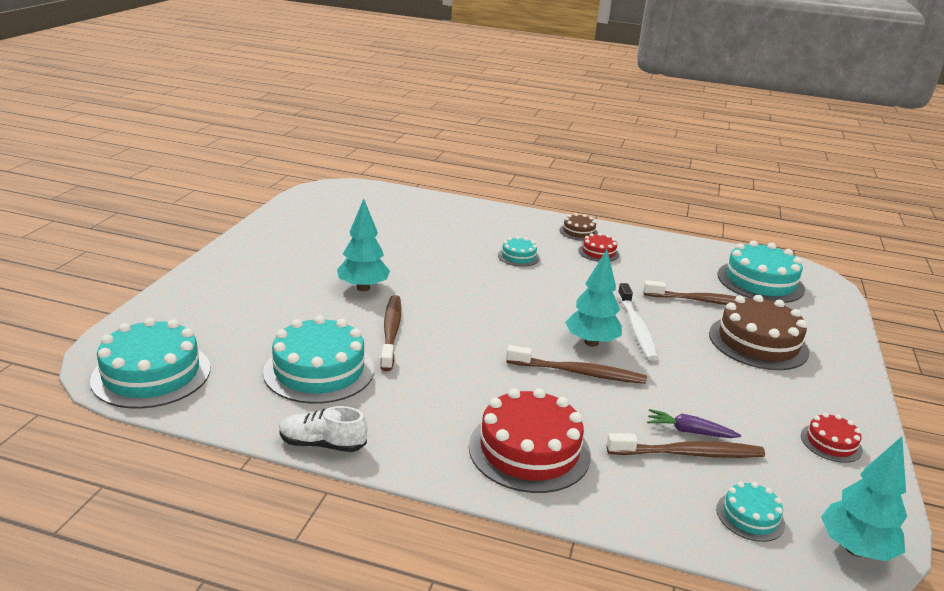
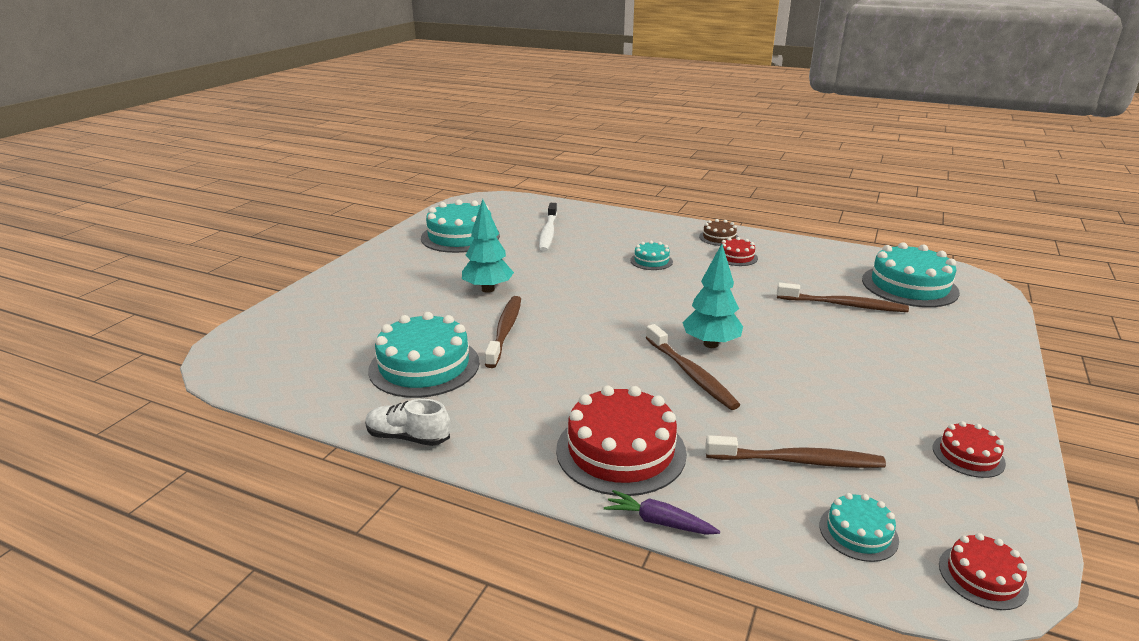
camera: 10 degrees right, 0 degrees up
(151, 374) = (264, 366): turquoise cake -> turquoise cake (460, 236)
(578, 373) = (691, 374): brown toothbrush -> brown toothbrush turned 45 degrees clockwise
(636, 328) = (762, 330): white toothbrush -> white toothbrush (548, 233)
(689, 431) = (802, 437): purple carrot -> purple carrot (658, 522)
(758, 342) = (897, 347): brown cake -> none
(855, 549) = (982, 576): turquoise tree -> red cake

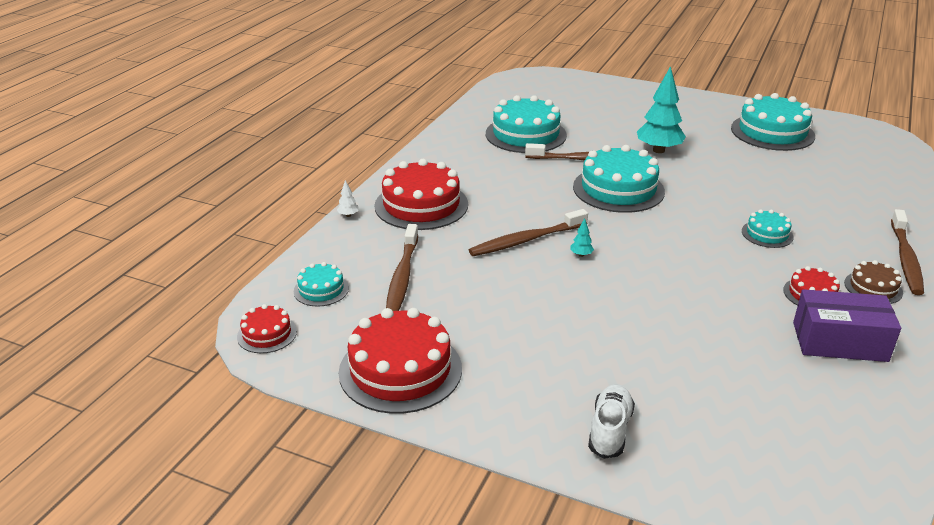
camera: 90 degrees right, 5 degrees up
(408, 437) = (441, 136): white shoe -> white shoe (610, 430)
(548, 233) = (812, 175): white toothbrush -> none
(658, 522) = (348, 215): purple carrot -> white tree
(710, 344) = (581, 255): turquoise tree -> turquoise tree, size x0.40
(792, 257) = (839, 341): none -> purple box
(843, 305) = (698, 358): brown toothbrush -> brown toothbrush (905, 259)
(909, 286) = (785, 434): turquoise cake -> turquoise cake (618, 189)
(968, 455) = (400, 370): red cake -> red cake, size x1.98

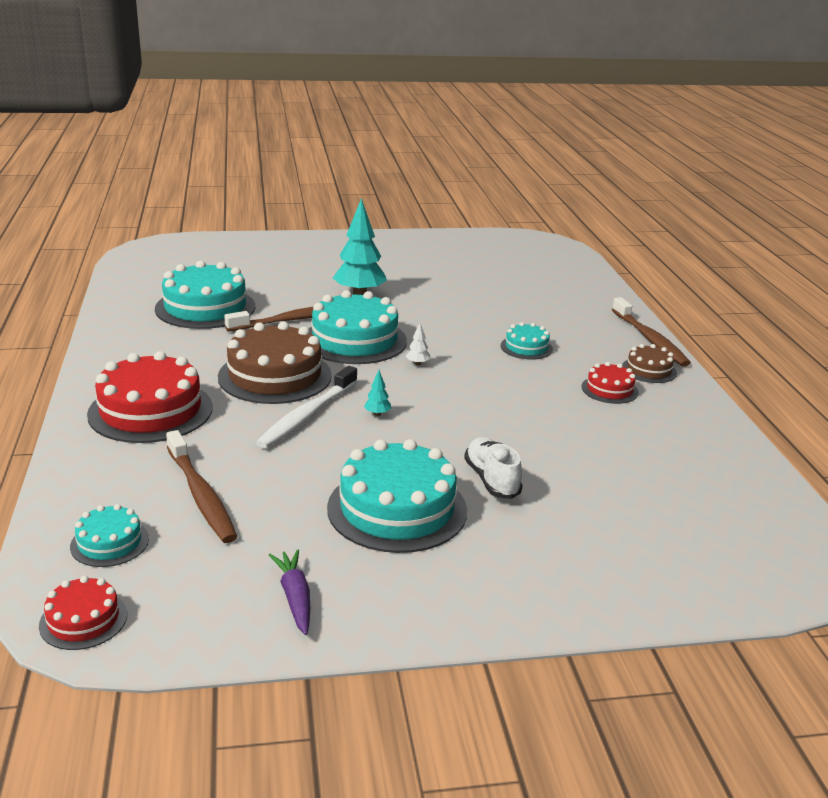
camera: 35 degrees left, 5 degrees down
(348, 215) = (65, 447): white tree -> white tree (418, 364)
(400, 370) = (295, 597): red cake -> purple carrot
(526, 240) = (307, 415): brown toothbrush -> white toothbrush
(529, 202) = (275, 376): none -> brown cake
(610, 430) = (561, 573): white shoe -> white shoe (491, 480)
(772, 132) = (447, 256): turquoise cake -> turquoise cake (397, 509)
(839, 341) = (666, 423): purple box -> none

